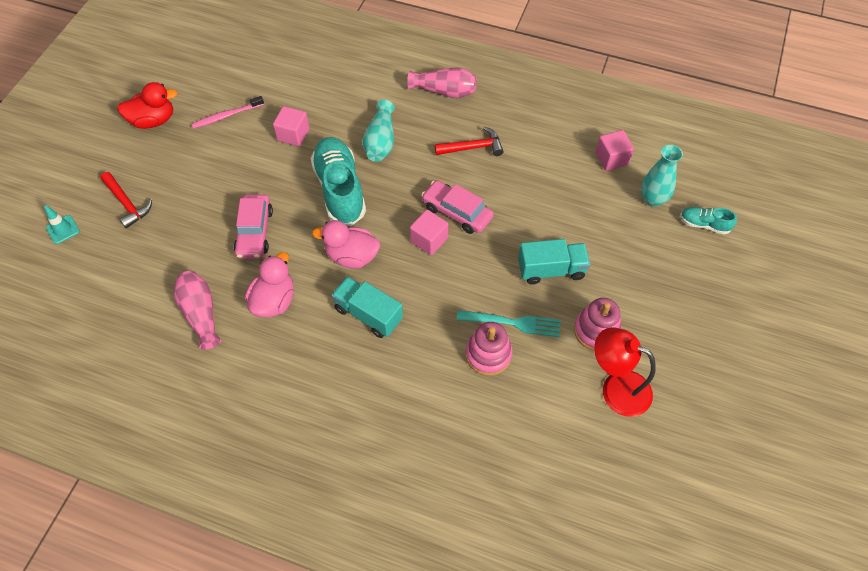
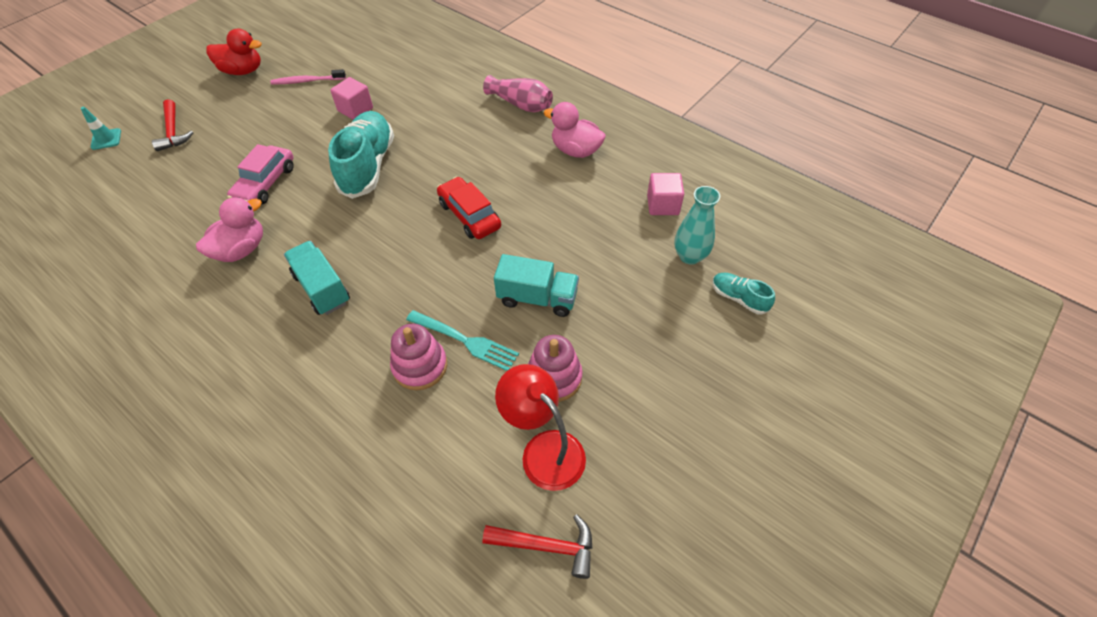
camera: 20 degrees right, 5 degrees down
(201, 314) = (168, 242): pink vase -> none
(352, 256) = (341, 229): pink duck -> pink duck (575, 150)
(380, 141) = (433, 133): turquoise vase -> none
(429, 240) = (426, 234): pink cube -> none
(457, 212) = (469, 215): pink car -> red car
(473, 147) = (520, 160): red hammer -> red hammer (546, 546)

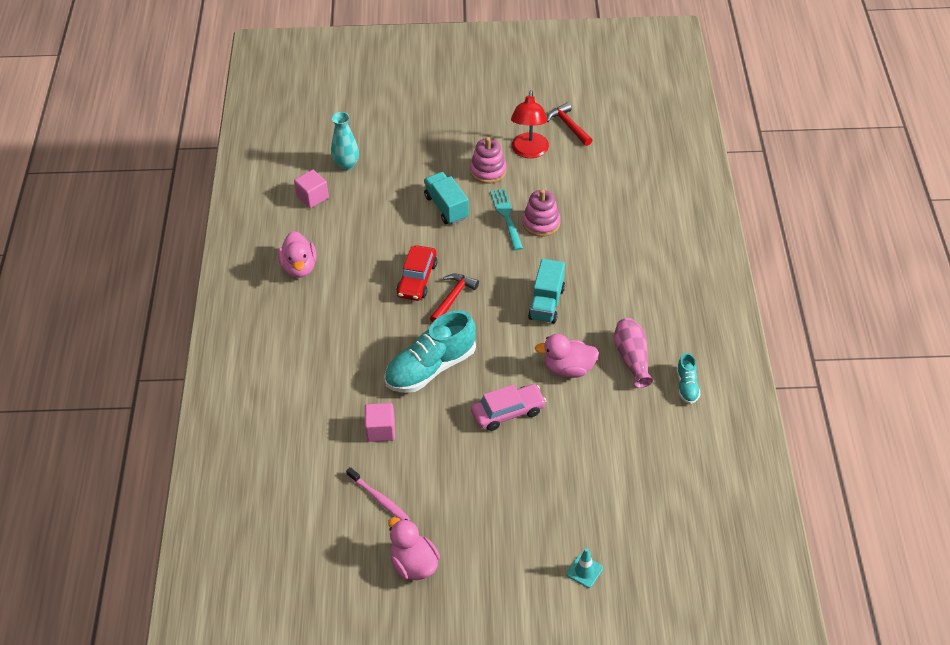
camera: 130 degrees left, 5 degrees down
(173, 132) = (528, 531): red hammer -> red hammer (453, 298)
(243, 71) = (414, 564): red duck -> pink duck
(521, 104) = (274, 331): pink vase -> pink vase (632, 358)
(738, 298) = (359, 133): turquoise shoe -> turquoise shoe (687, 386)

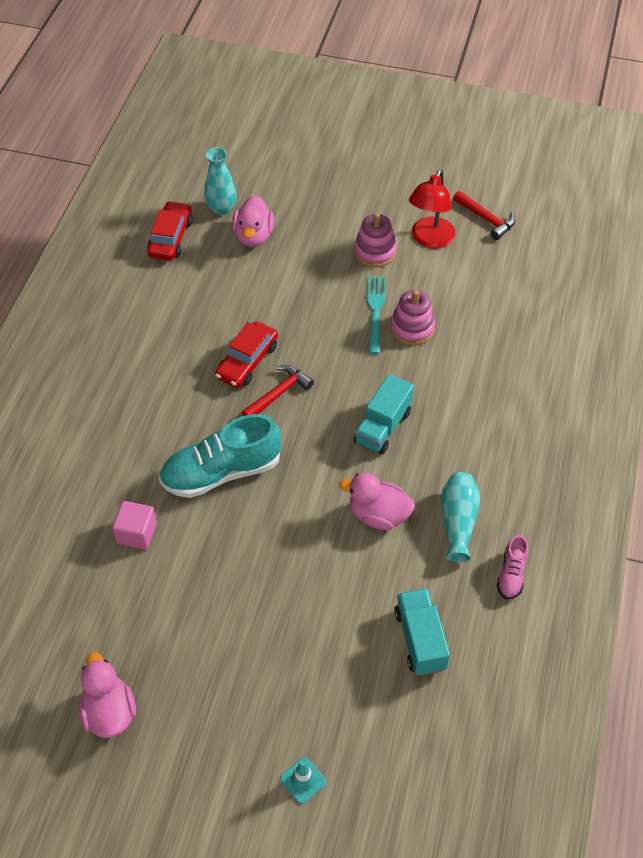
camera: 15 degrees right, 5 degrees up
(299, 267) = (124, 315): pink duck -> pink duck (253, 236)
(312, 197) = (171, 238): pink cube -> red car
(379, 499) = (103, 618): pink toothbrush -> none
(446, 207) = (312, 284): turquoise truck -> turquoise truck (420, 640)
(508, 412) = (288, 550): pink car -> none
(568, 126) = (486, 219): red hammer -> red hammer turned 150 degrees clockwise
(632, 358) = (458, 522): pink vase -> turquoise vase
(687, 386) = (511, 574): turquoise shoe -> pink shoe

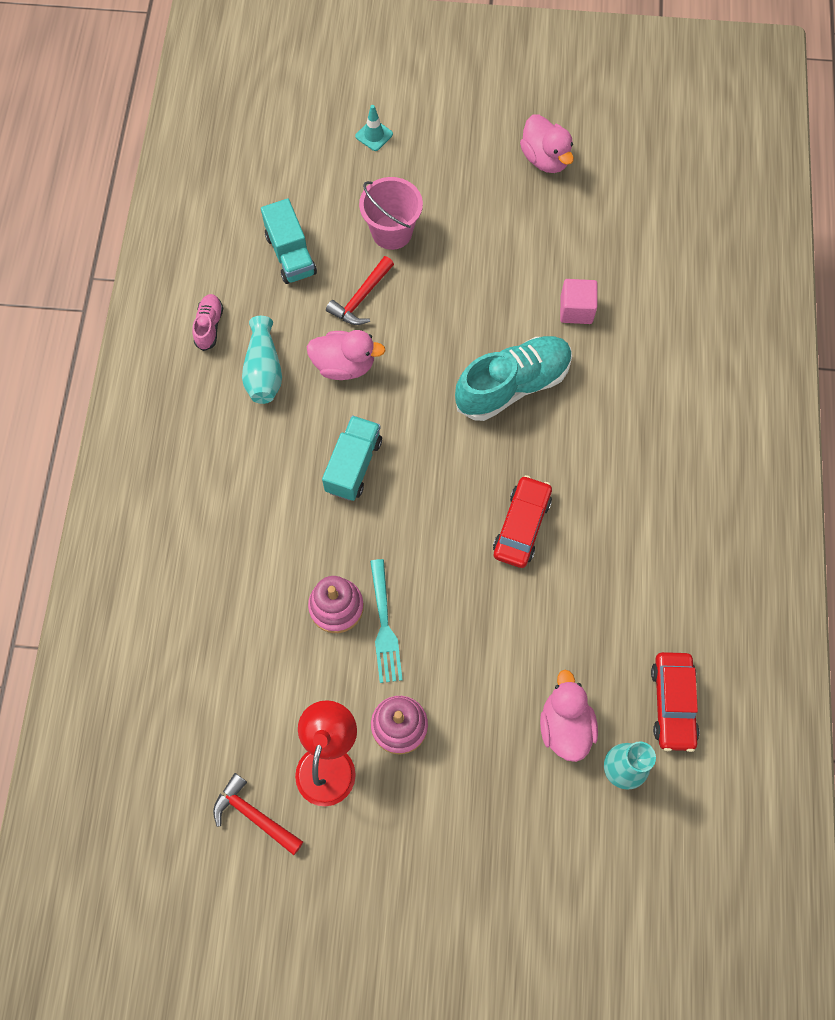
camera: 170 degrees right, 15 degrees up
(279, 394) = (475, 488): red hammer -> red hammer (361, 298)
(305, 648) = (392, 232): none -> pink bucket

